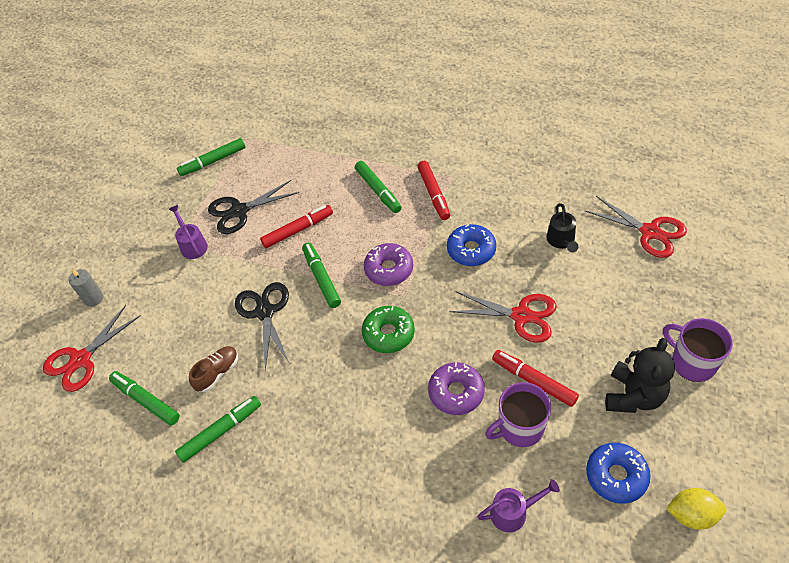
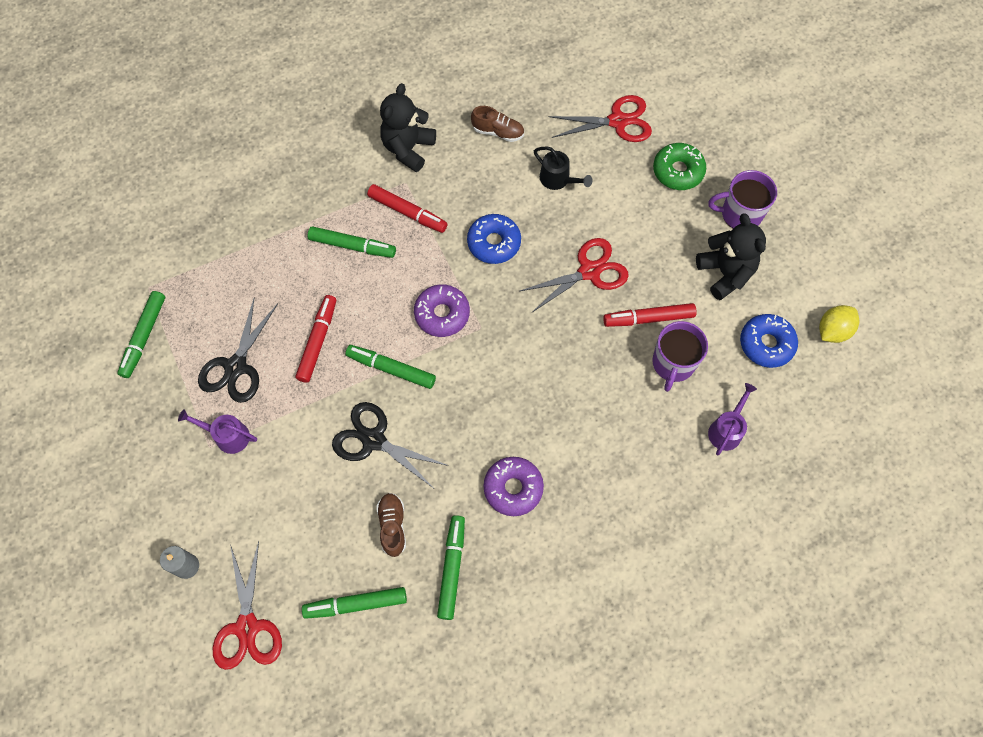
camera: 50 degrees left, 15 degrees up
(388, 334) = (501, 371): green donut -> green donut (678, 171)
(456, 392) = (602, 375): purple donut -> purple donut (513, 488)
(475, 157) = (408, 148): none -> black teddy bear
(548, 184) = (498, 132): none -> brown shoe

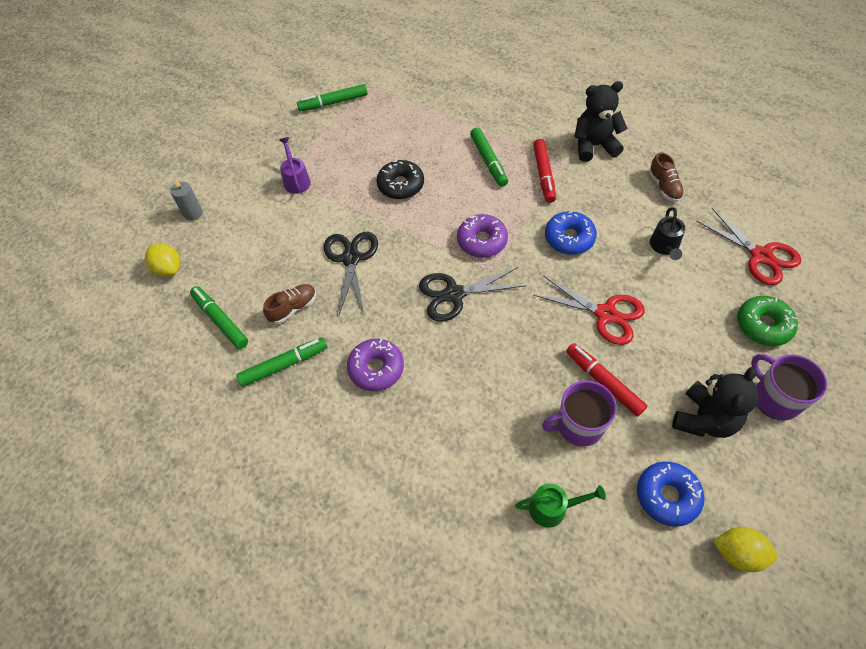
camera: 60 degrees right, 10 degrees down
(235, 367) = (347, 156): black scissors -> black scissors (454, 294)
(247, 627) = (168, 269): red scissors -> yellow lemon
(318, 341) = (401, 185): red marker -> black donut
(391, 369) = (413, 237): green marker -> none
(727, 429) = (553, 508): purple watering can -> green watering can

